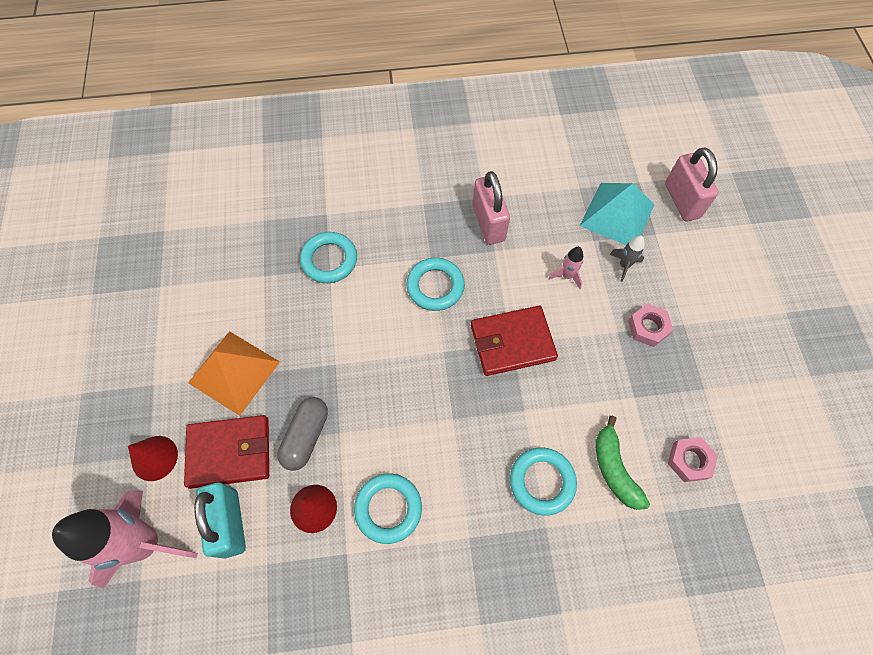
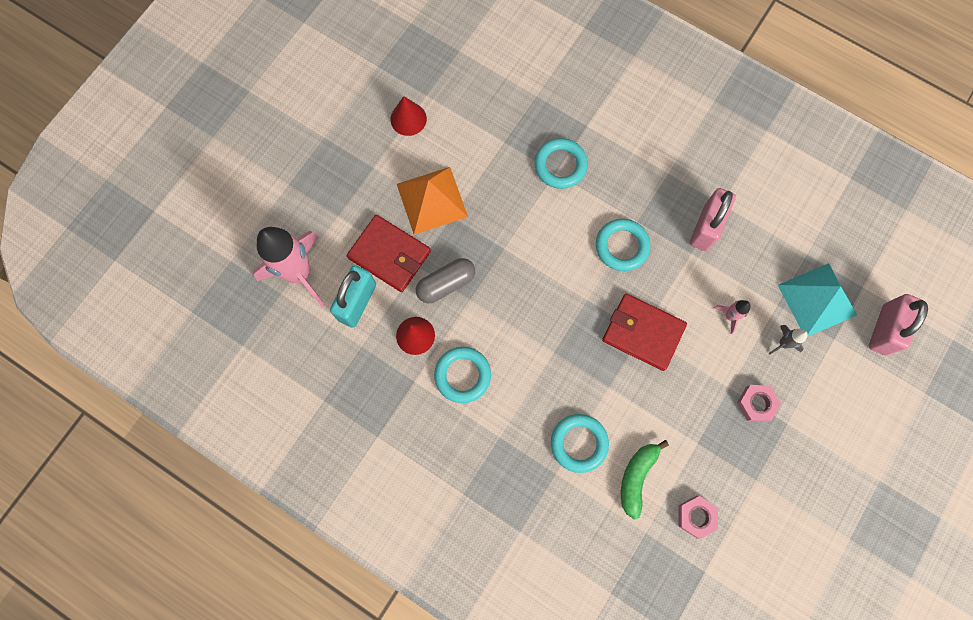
camera: 40 degrees right, 10 degrees up
(154, 458) = (340, 220): red cone -> red cone (408, 119)

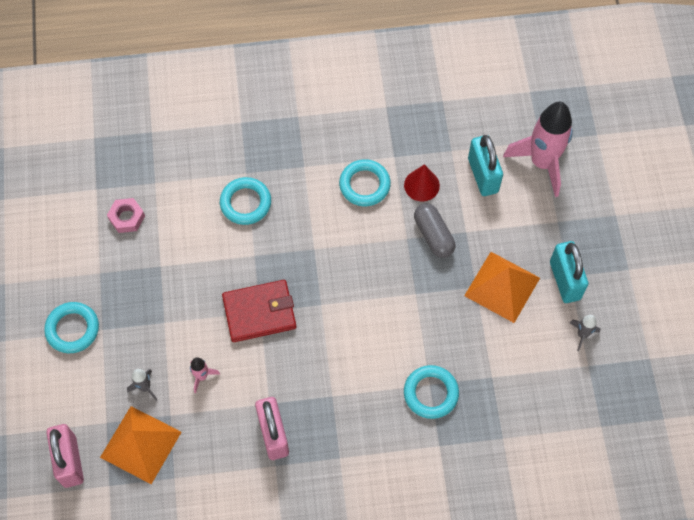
camera: 140 degrees right, 10 degrees down
(380, 167) = (564, 280): none -> turquoise padlock
(389, 254) = (493, 224): red wallet -> none
(408, 119) = (582, 335): red cone -> grey rocket
(446, 284) = (433, 235): grey capsule -> grey capsule turned 45 degrees counterclockwise
(622, 246) = (328, 366): turquoise ring -> turquoise ring (72, 329)
(637, 477) = (187, 212): green banana -> none
(756, 404) = (135, 326): pink nut -> none
(817, 299) = (141, 444): turquoise pyramid -> orange pyramid

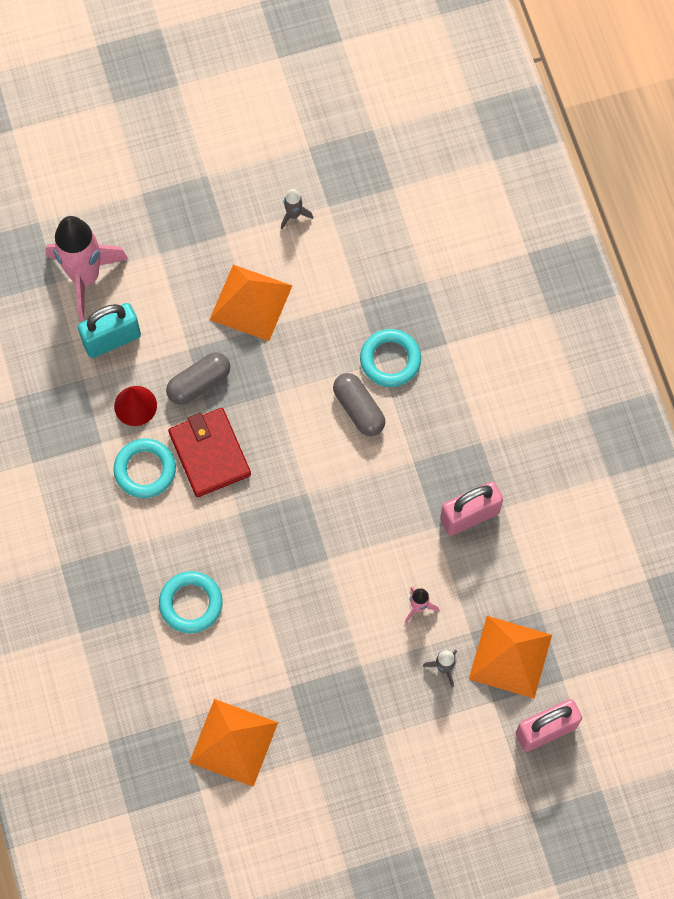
camera: 100 degrees left, 5 degrees up
(72, 329) = (389, 770): turquoise ring -> none
(127, 218) = (233, 742): pink nut -> orange pyramid
(259, 312) = (329, 559): red wallet -> red wallet (209, 454)
(389, 358) = (359, 409): none -> grey capsule
(564, 280) = (232, 238): turquoise padlock -> none

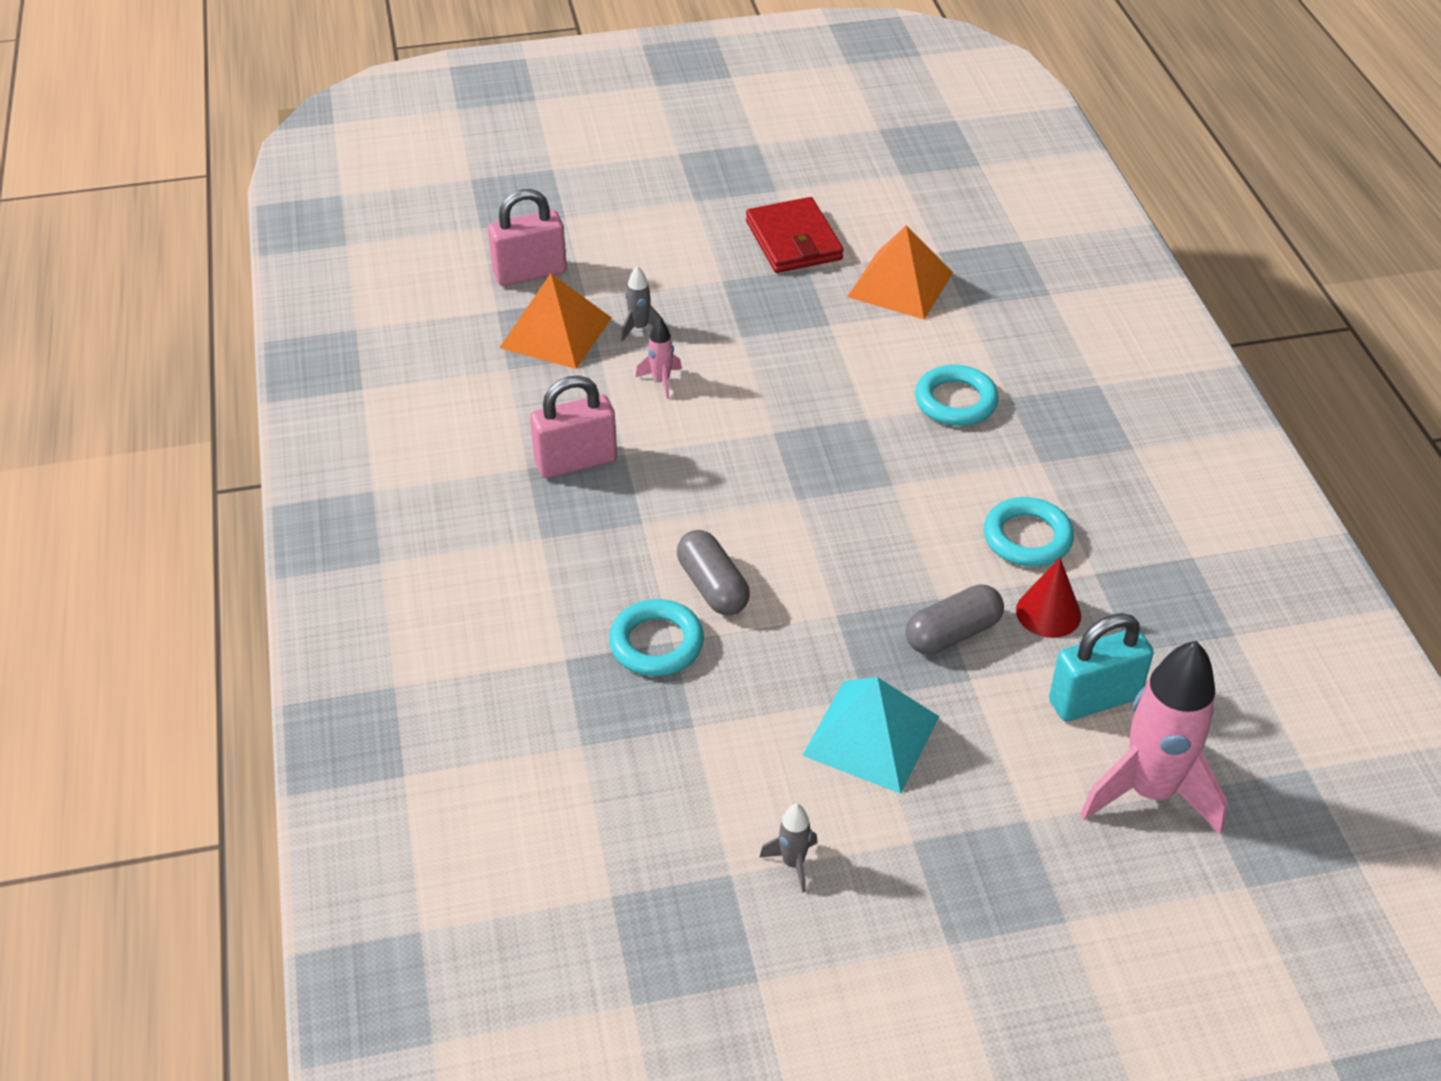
camera: 175 degrees left, 25 degrees down
(209, 454) = (934, 549): red wallet -> red wallet (793, 240)
(251, 302) = (871, 735): orange pyramid -> turquoise pyramid

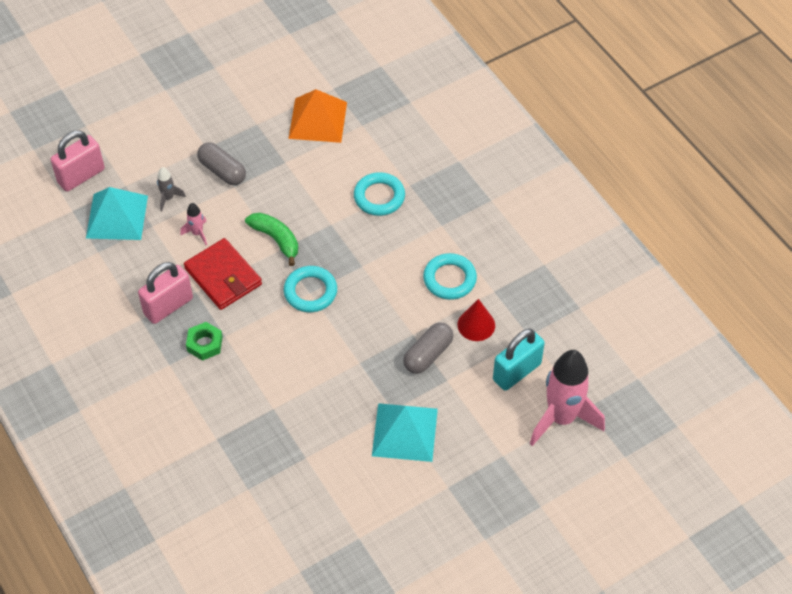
camera: 20 degrees left, 10 degrees up
(556, 332) = (117, 216): orange pyramid -> turquoise pyramid
(607, 525) = (204, 344): none -> green nut
(656, 643) = (264, 412): turquoise ring -> turquoise ring (310, 292)
(712, 586) = (282, 366): grey capsule -> grey capsule (222, 171)
(775, 417) = (276, 239): none -> green banana
(793, 240) = (240, 104): red wallet -> red wallet (223, 276)
(793, 863) = (389, 521): grey rocket -> none

